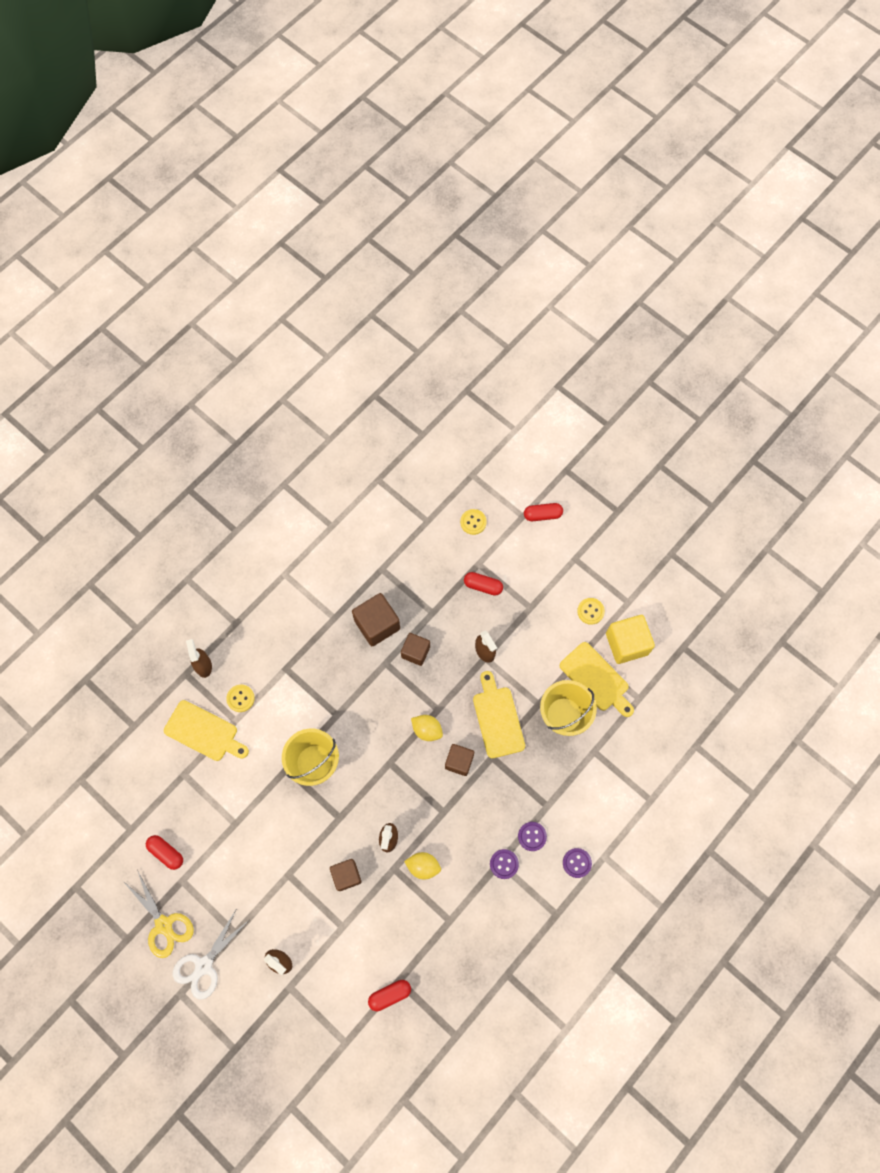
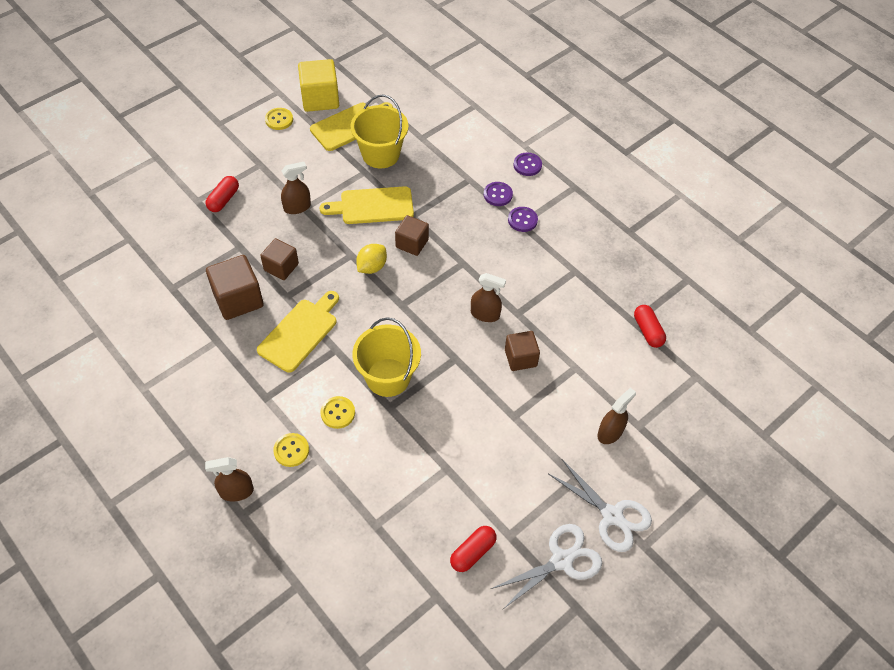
camera: 85 degrees left, 15 degrees down
(164, 925) = (562, 560): yellow scissors -> white scissors
(204, 732) = (325, 496): yellow cutting board -> yellow cutting board (300, 332)
(423, 866) = (518, 287): yellow lemon -> none
(473, 522) = (147, 199): yellow button -> yellow button (338, 413)
(542, 515) = (161, 141): red capsule -> none

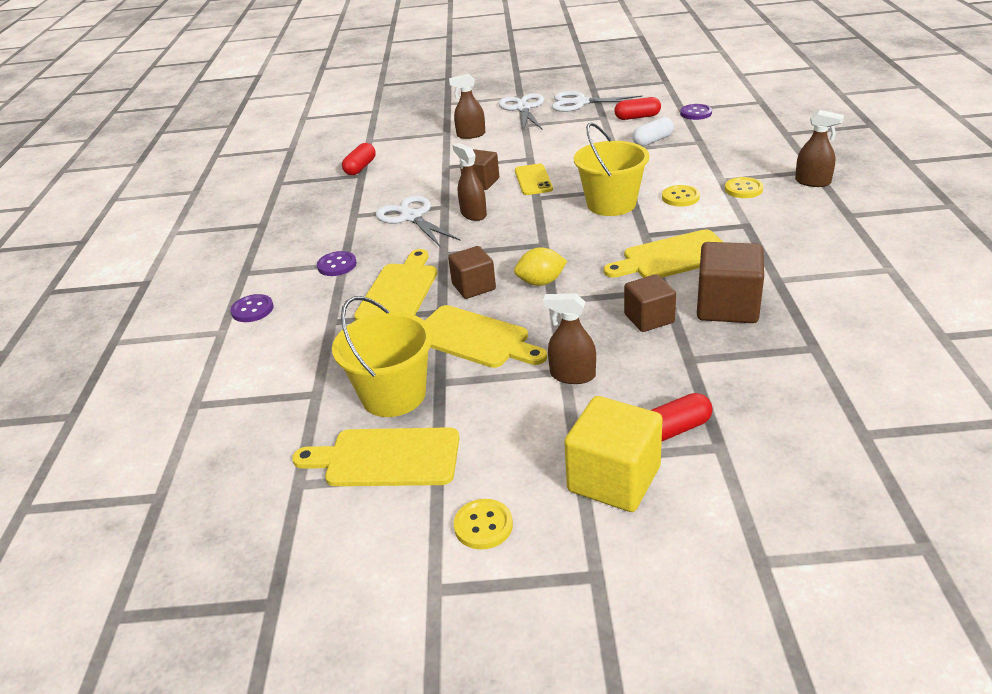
camera: 135 degrees left, 20 degrees down
(320, 99) = (379, 531): yellow cube -> yellow cube (614, 479)
(422, 504) = (653, 141): none -> white capsule
(455, 218) = (399, 291): none -> yellow cutting board
(480, 382) = (533, 180): none -> yellow phone
(498, 195) = (326, 295): purple button -> purple button (696, 113)
(528, 289) = (411, 217): none -> white scissors

